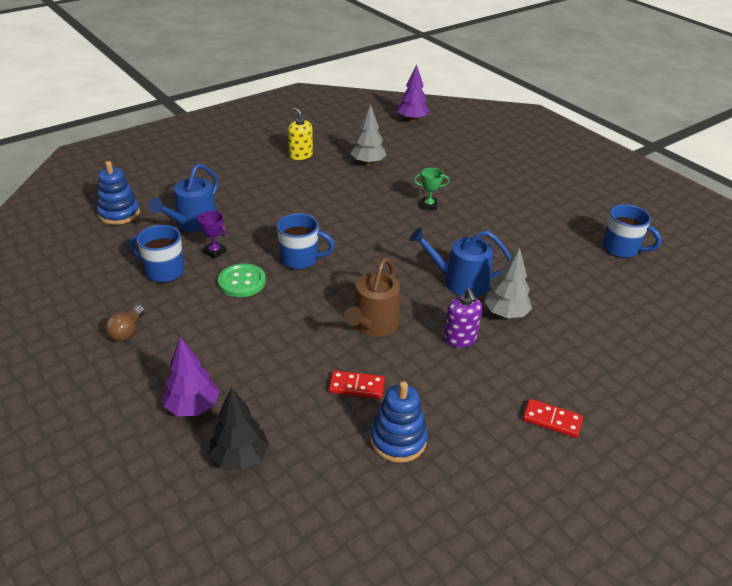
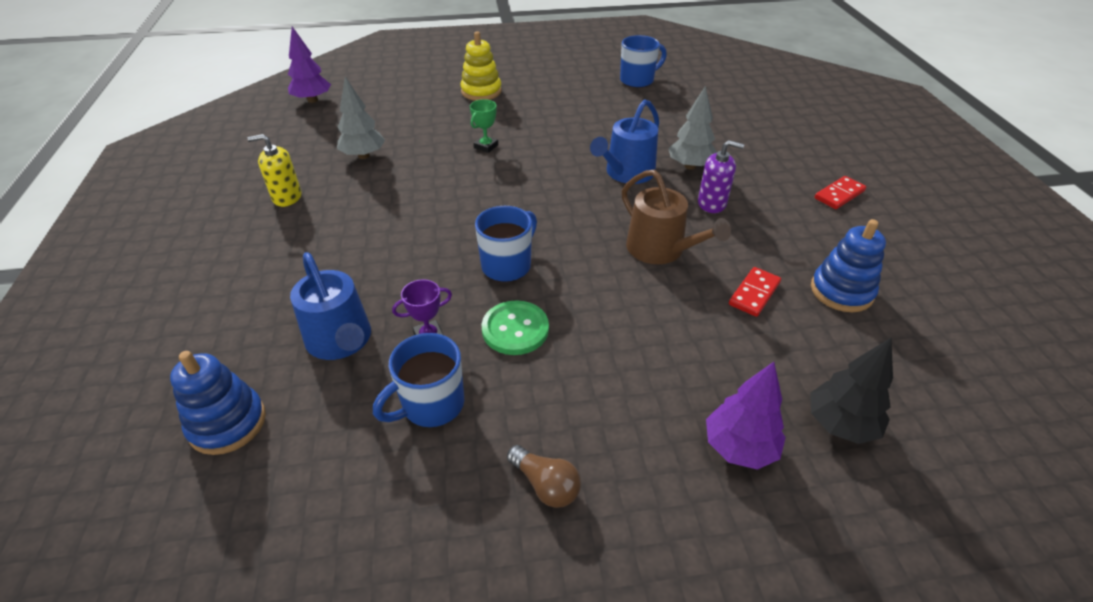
camera: 60 degrees left, 5 degrees up
(502, 178) = (481, 91): none -> yellow stacking toy

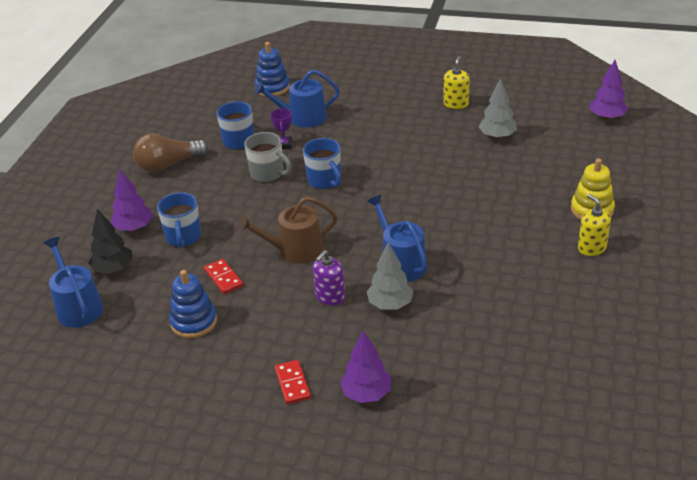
camera: 115 degrees right, 5 degrees down
(486, 146) = (483, 196): green trophy -> none
(515, 329) = (268, 174): green button -> grey mug
(537, 86) = (592, 248): none -> yellow soap dispenser
(545, 485) = (168, 165): brown light bulb -> brown light bulb, size x1.76
(638, 80) = (581, 327): blue mug -> blue mug (183, 237)
(804, 154) = (366, 394): none -> purple tree
(941, 428) = (78, 307): none -> blue watering can

